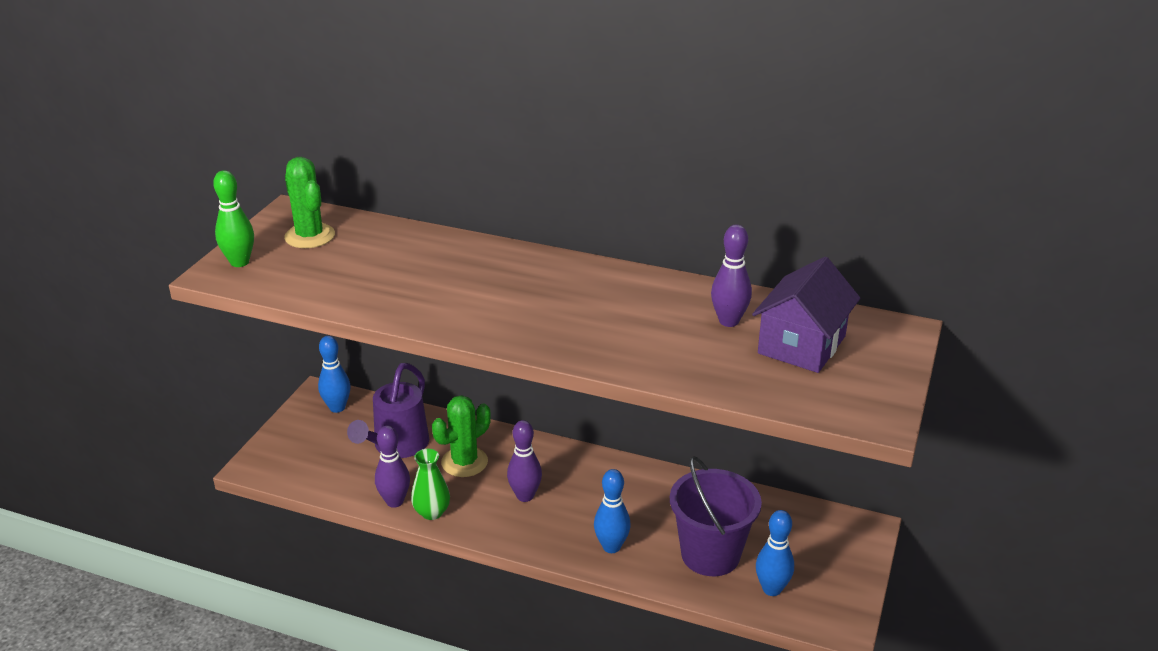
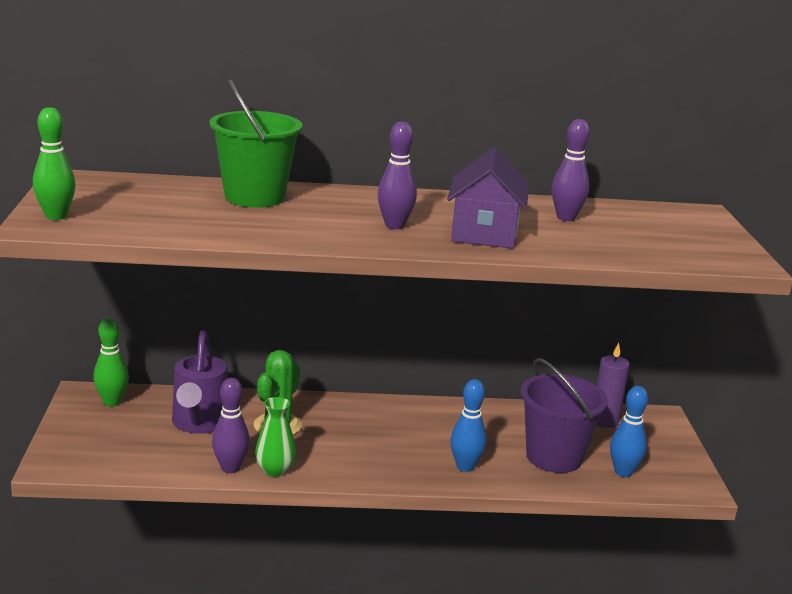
camera: 25 degrees left, 10 degrees down
(310, 236) = (113, 193): green cactus -> none
(337, 407) = (112, 402): blue bowling pin -> green bowling pin
(432, 254) = (254, 197): none -> green bucket
(525, 496) = (356, 442): purple bowling pin -> purple bowling pin (394, 225)
(797, 521) = (604, 421): none -> purple candle
(801, 345) = (638, 226): purple house -> purple house (484, 233)

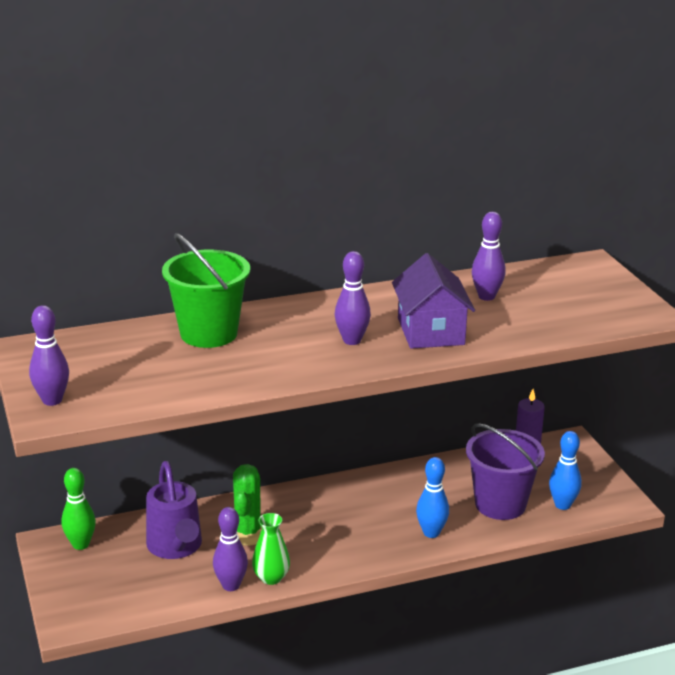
camera: 15 degrees left, 5 degrees up
(56, 216) = (52, 400): green bowling pin -> purple bowling pin

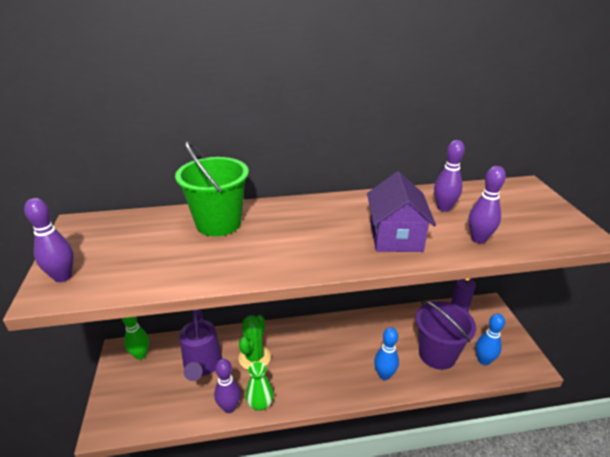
camera: 10 degrees right, 5 degrees up
(352, 340) = (329, 239): purple bowling pin -> purple bowling pin (478, 239)

